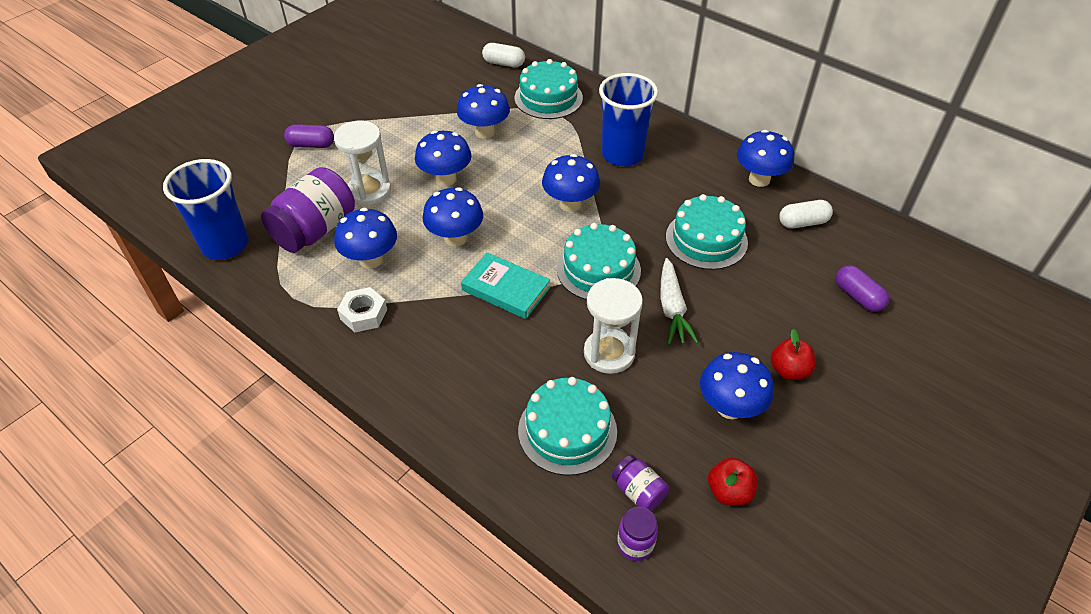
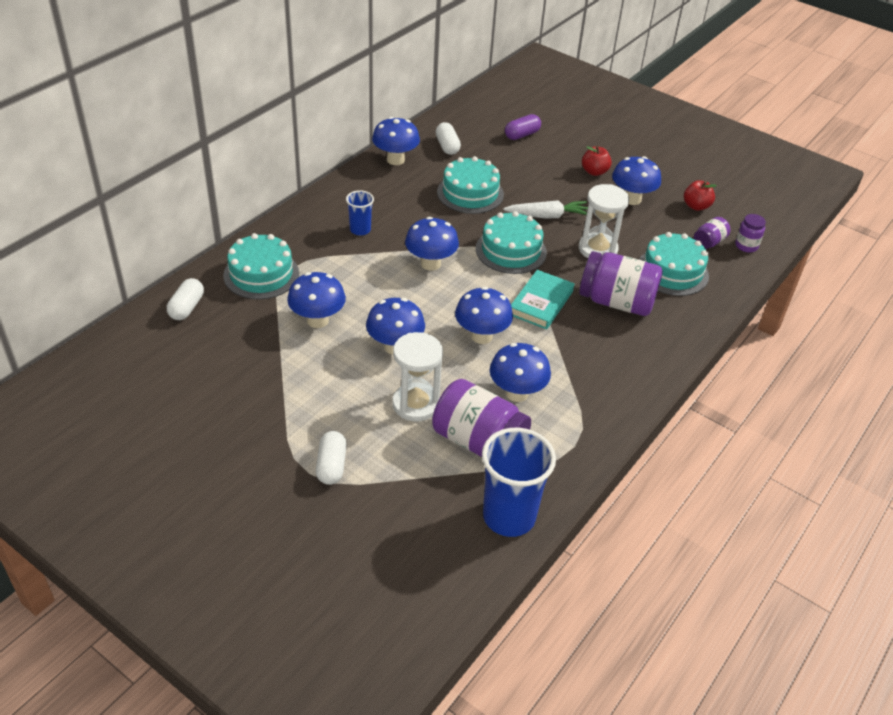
camera: 95 degrees left, 5 degrees down
(311, 145) = (331, 466): purple capsule -> white capsule
(363, 314) = (586, 391): white nut -> none
(506, 360) = (616, 302): none -> purple jar
(622, 155) = (360, 230): blue cup -> blue cup, size x0.52

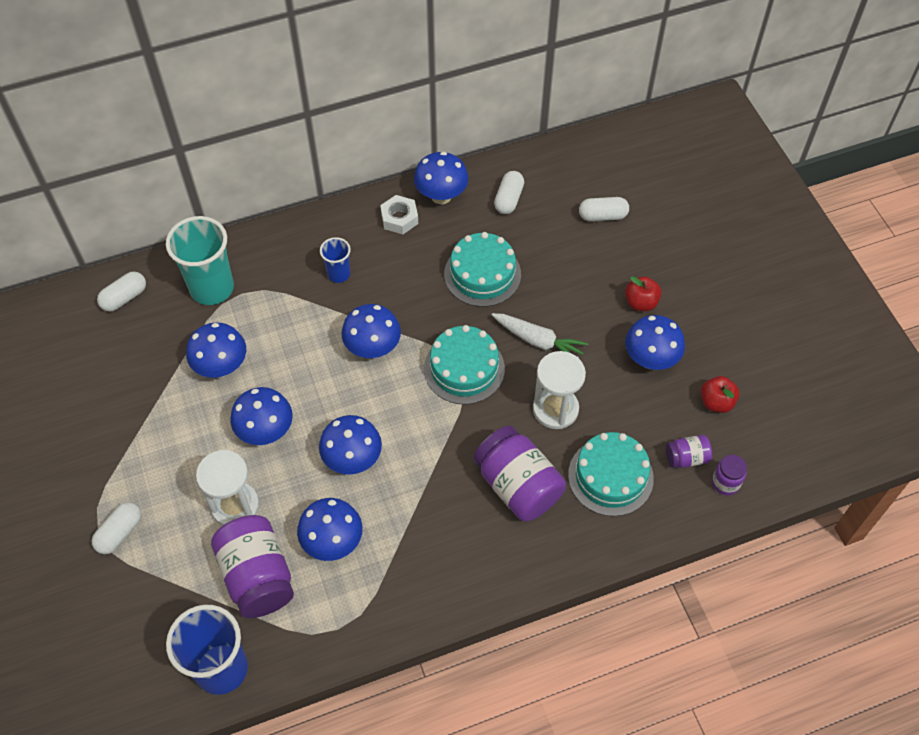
camera: 35 degrees right, 15 degrees up
(261, 274) = (212, 288): turquoise cake -> turquoise cup
(376, 182) = (399, 218): none -> white nut
(522, 135) = (602, 216): purple capsule -> white capsule
(541, 303) = (441, 448): turquoise book -> none

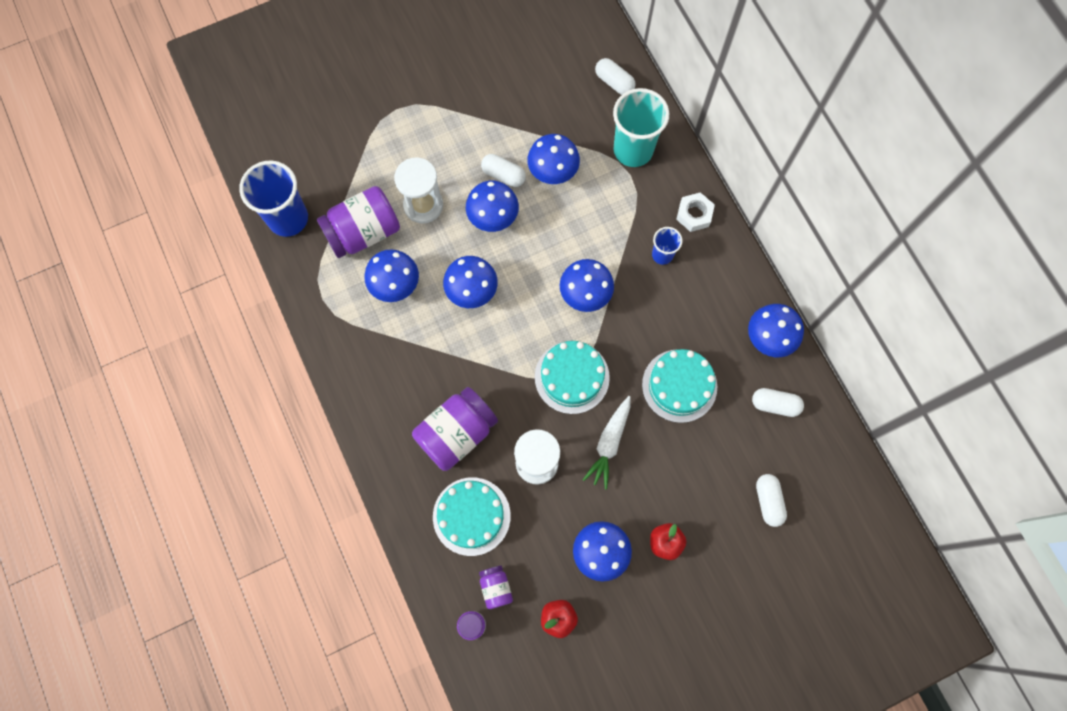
camera: 85 degrees right, 15 degrees up
(120, 533) = (395, 125): white capsule -> white capsule (503, 175)
(399, 218) = (735, 302): white nut -> white nut (694, 214)

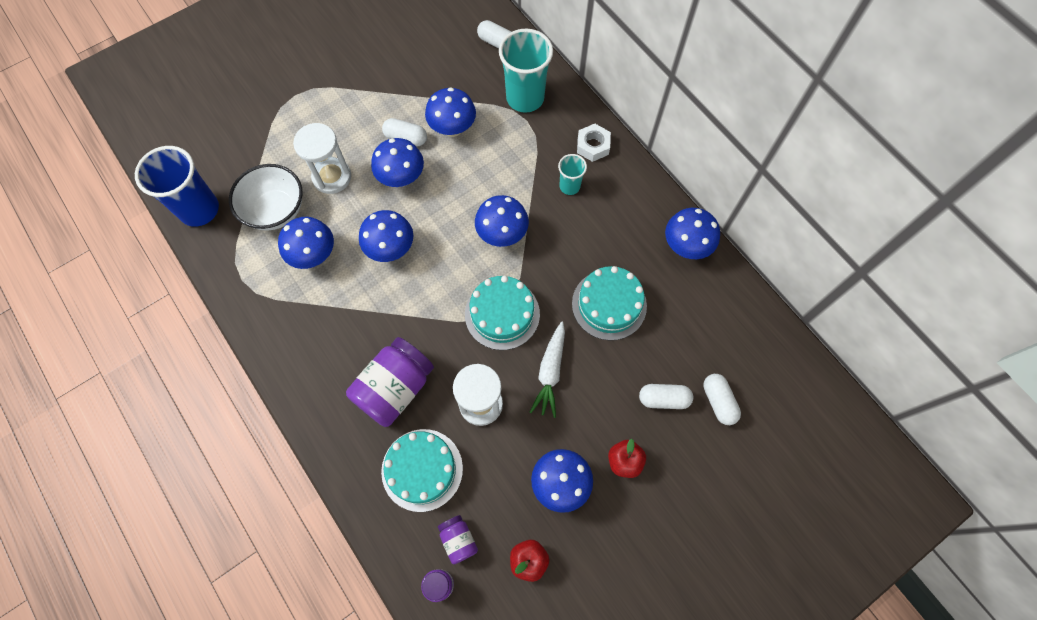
camera: 10 degrees left, 5 degrees down
(363, 232) = (276, 210): purple jar -> white bowl
(662, 255) = (569, 186): blue cup -> turquoise cup
(775, 404) = (705, 307): white capsule -> white capsule (663, 399)

